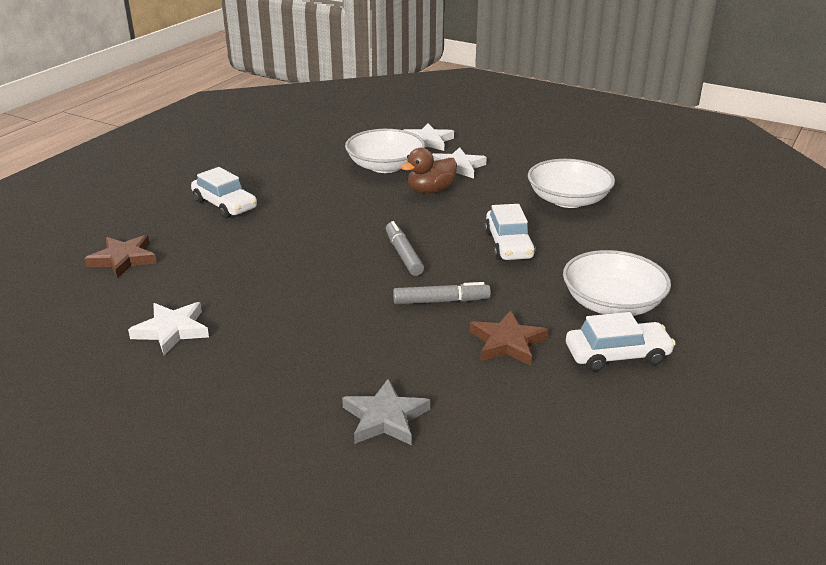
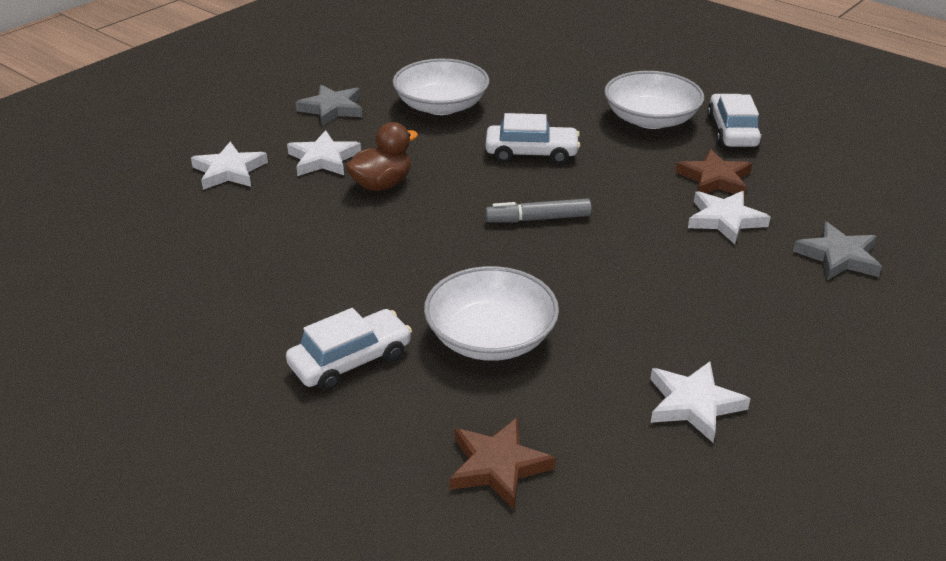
camera: 80 degrees left, 5 degrees up
(385, 166) = (290, 210): white bowl -> white bowl (491, 337)
(430, 191) = (382, 184): brown duck -> brown duck turned 105 degrees counterclockwise
(432, 348) = (725, 220): none -> white star
(441, 301) = (640, 206): grey marker -> none
(534, 160) = (332, 109): none -> grey star

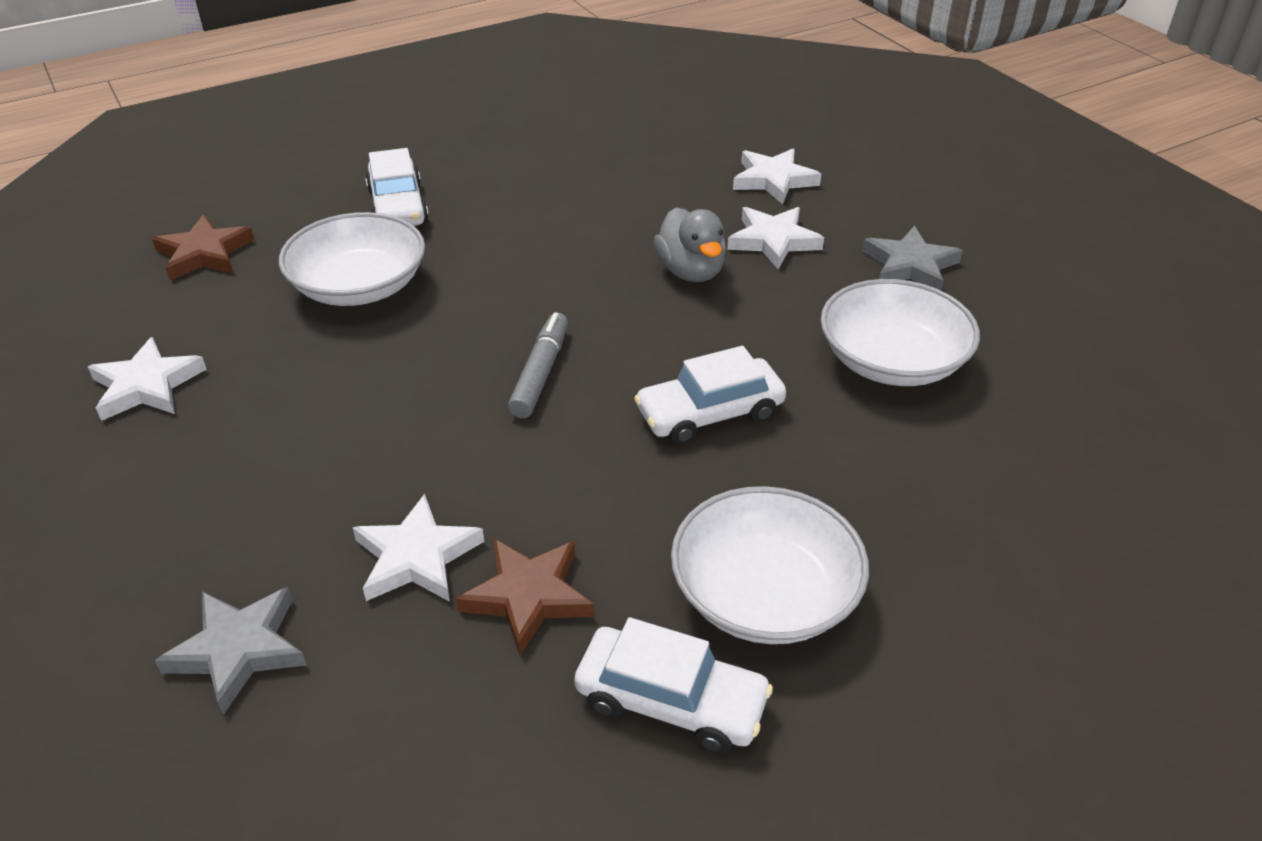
camera: 110 degrees right, 5 degrees up
(382, 184) = (691, 271): brown duck -> grey duck
(531, 153) = (709, 413): white car -> white car turned 45 degrees clockwise

